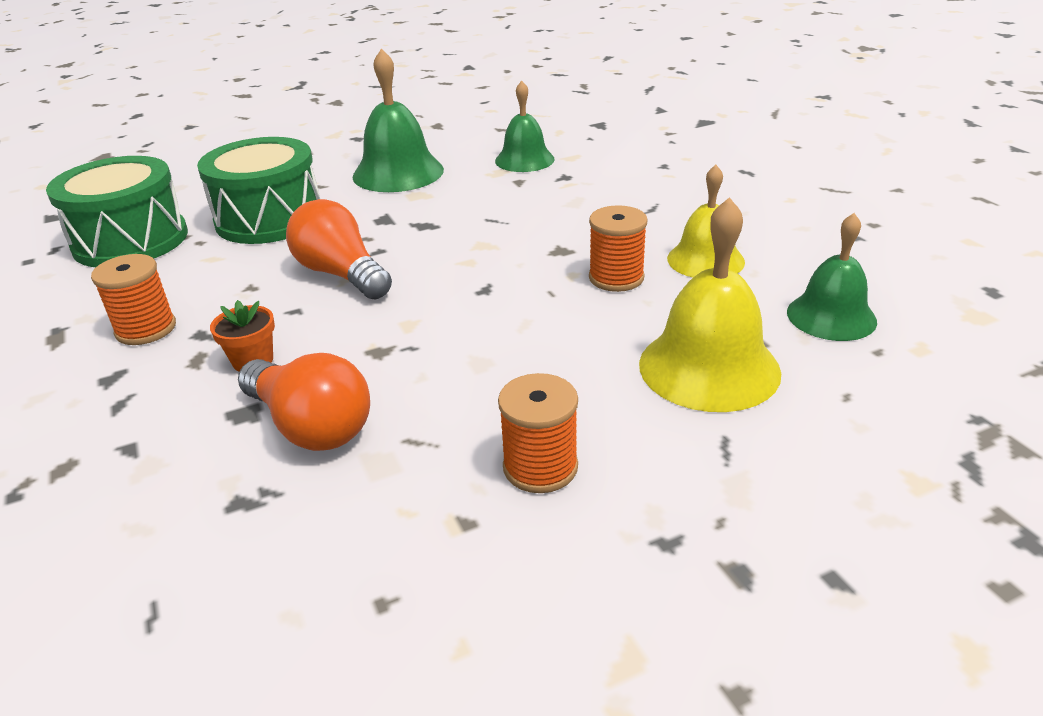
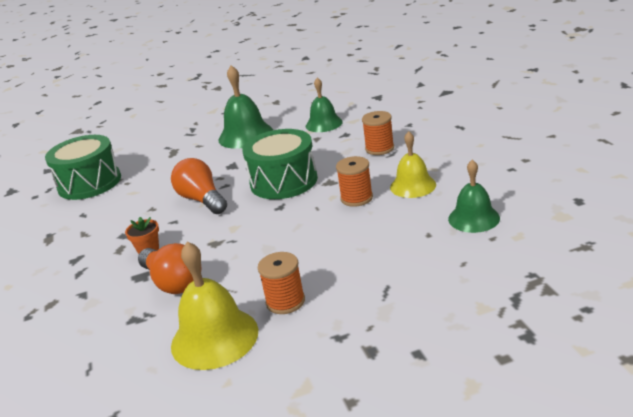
camera: 10 degrees right, 5 degrees down
(146, 329) = (94, 233): orange spool -> orange spool (379, 148)
(269, 219) = (167, 167): green drum -> green drum (284, 181)
(709, 367) = (392, 249): yellow bell -> yellow bell (214, 338)

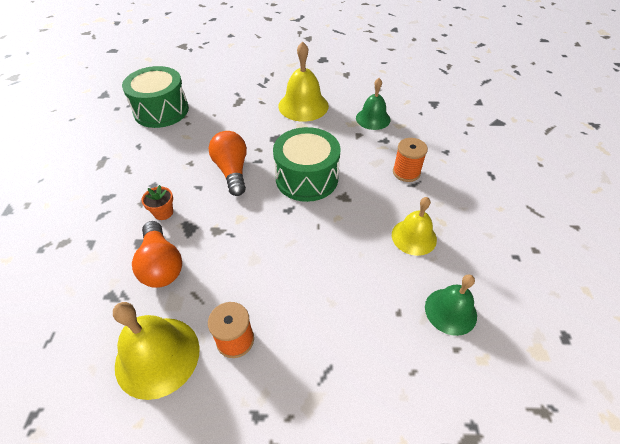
camera: 15 degrees right, 20 degrees up
(246, 135) = (303, 106): green bell -> yellow bell
(356, 198) = (357, 230): orange spool -> none

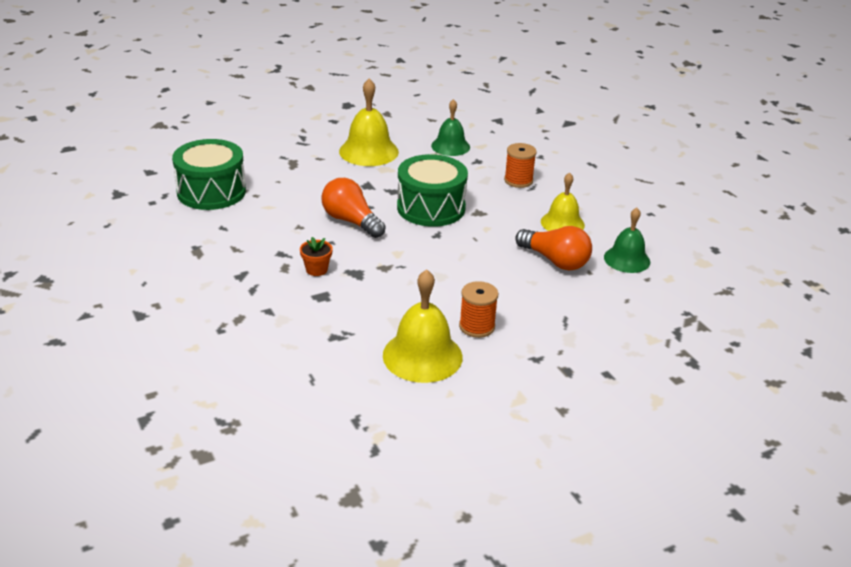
camera: 30 degrees left, 15 degrees down
(161, 265) = (359, 304): orange light bulb -> orange light bulb (555, 261)

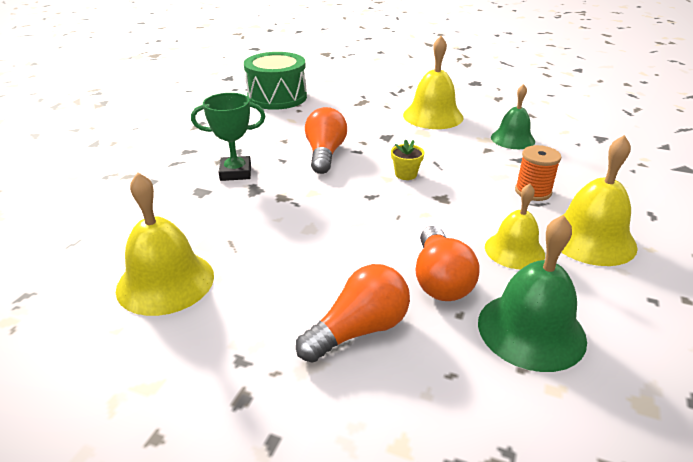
camera: 50 degrees right, 0 degrees up
(316, 269) = (235, 172): orange flower pot -> green trophy
(431, 208) = (405, 174): green drum -> yellow flower pot
(477, 326) = (252, 289): orange spool -> none
(561, 309) = (359, 330): none -> orange light bulb
(585, 195) = (590, 238): none -> yellow bell
(627, 259) = (531, 330): green bell -> green bell, size x1.50

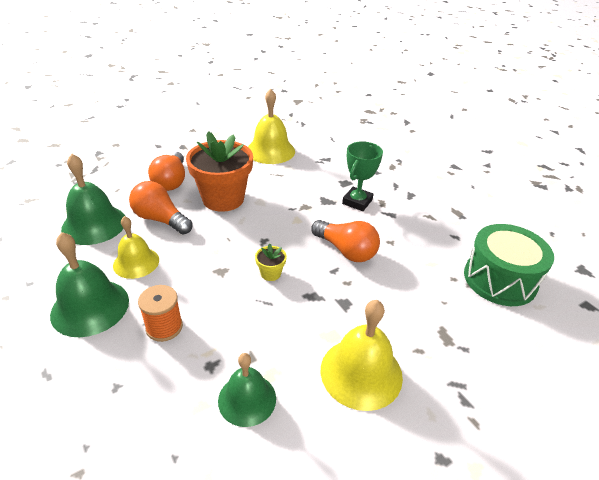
camera: 125 degrees right, 5 degrees up
(338, 257) = (223, 199): none -> orange flower pot
(590, 238) = (90, 307): yellow bell -> green bell

